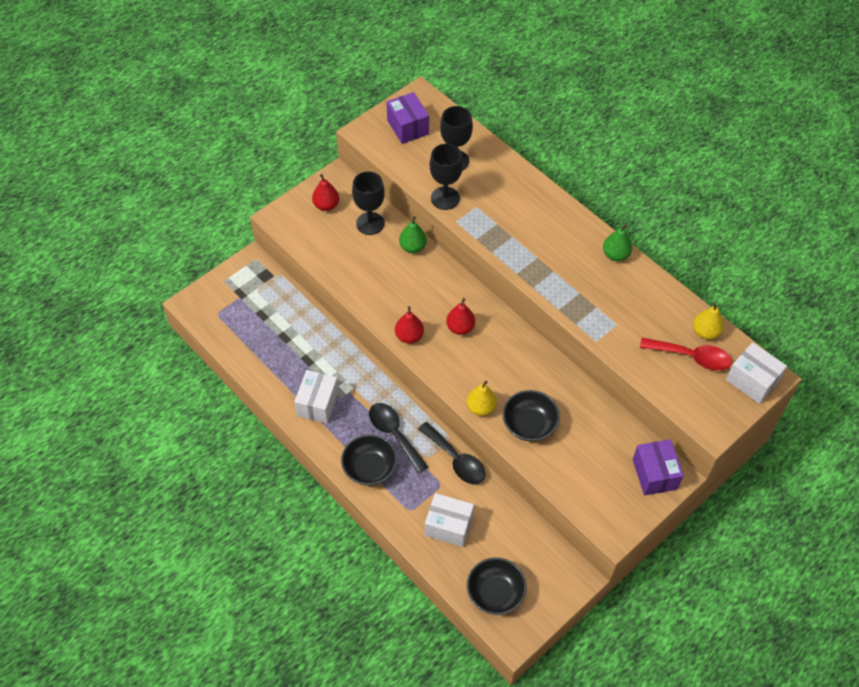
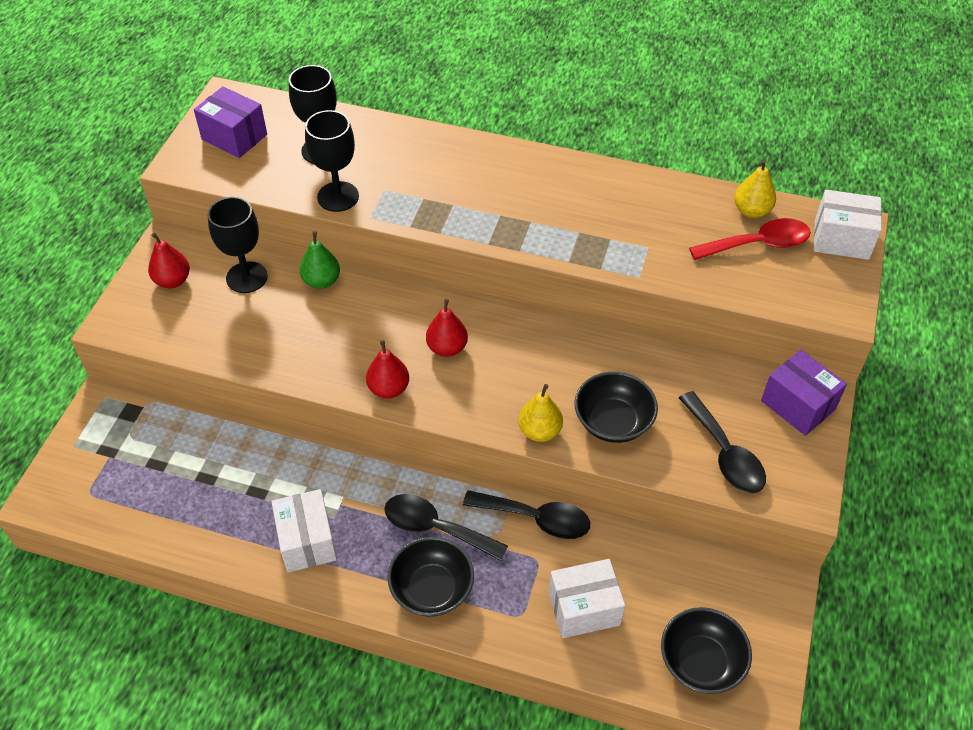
camera: 30 degrees left, 5 degrees down
(584, 479) = (725, 453): none -> black spoon
(615, 255) = (589, 173): green pear -> none

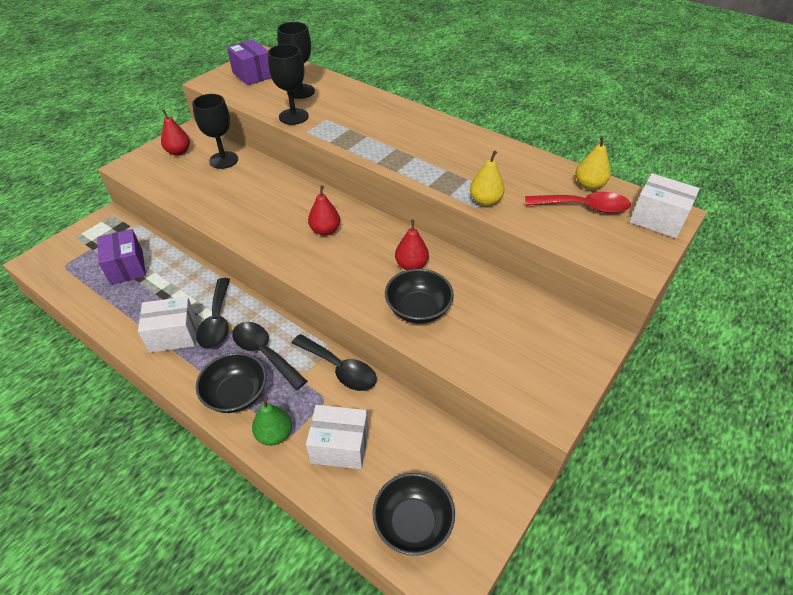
camera: 20 degrees right, 5 degrees down
(307, 541) = (173, 335): white box -> white box turned 75 degrees clockwise
(321, 281) = (268, 172): green pear -> green pear (274, 434)
(389, 389) = (269, 245): red pear -> red pear (411, 265)
(540, 431) = (359, 300): yellow pear -> yellow pear (485, 201)
(725, 453) = (497, 357): black spoon -> black spoon (217, 321)
(798, 405) = (576, 338): purple box -> purple box (127, 267)

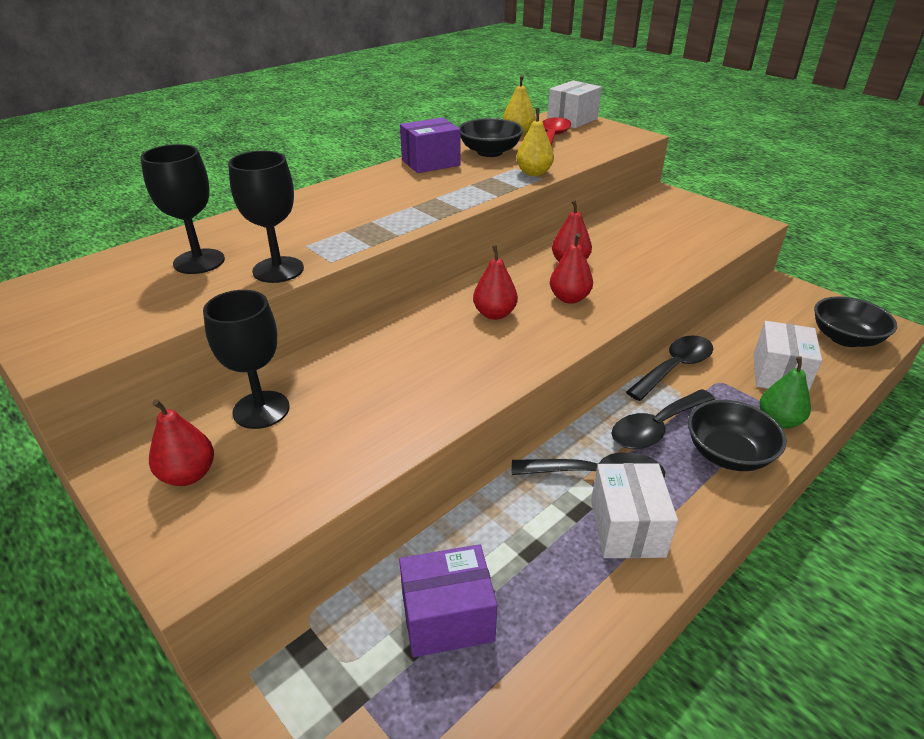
camera: 80 degrees left, 10 degrees down
(253, 75) = (85, 306): purple box -> purple box (431, 163)
(353, 267) = (569, 298): none -> red pear
(418, 309) = (639, 265): black bowl -> black bowl (490, 152)

